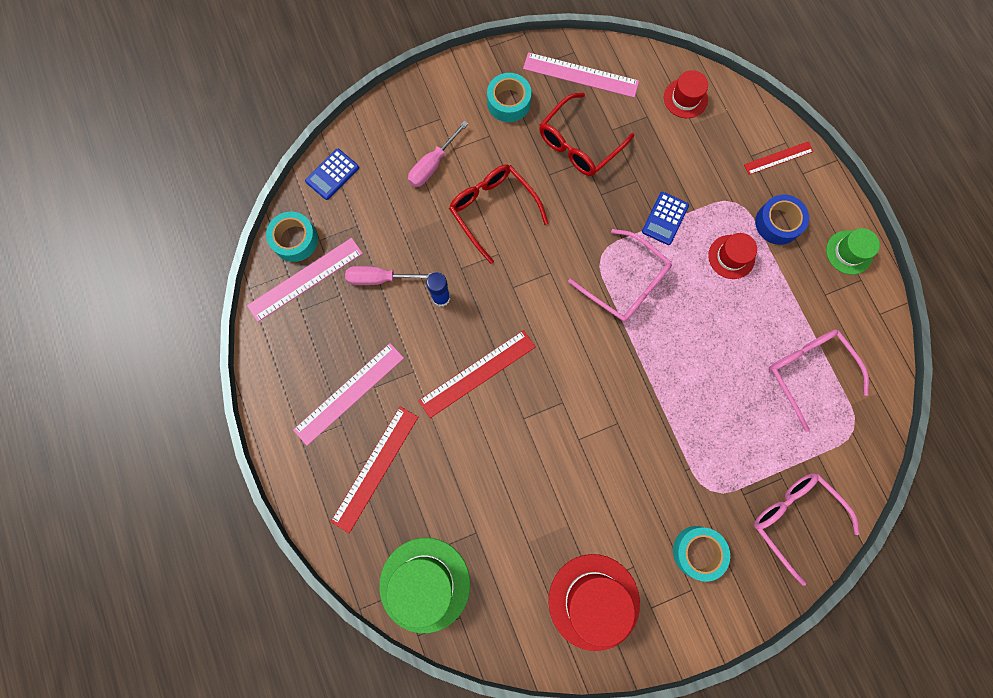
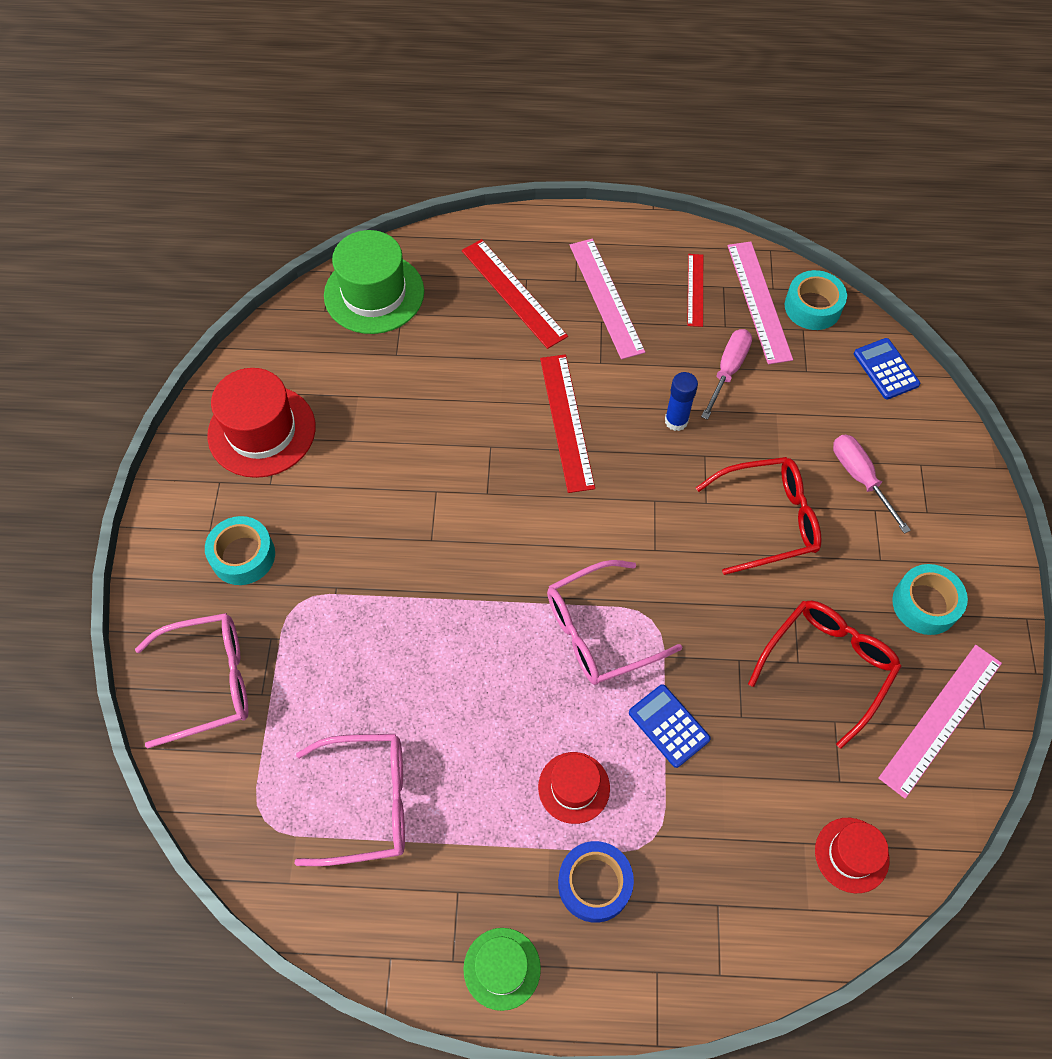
camera: 115 degrees right, 15 degrees down
(579, 144) = (827, 666): red glasses -> red glasses turned 60 degrees clockwise
(778, 158) = (698, 946): red ruler -> red ruler (695, 290)

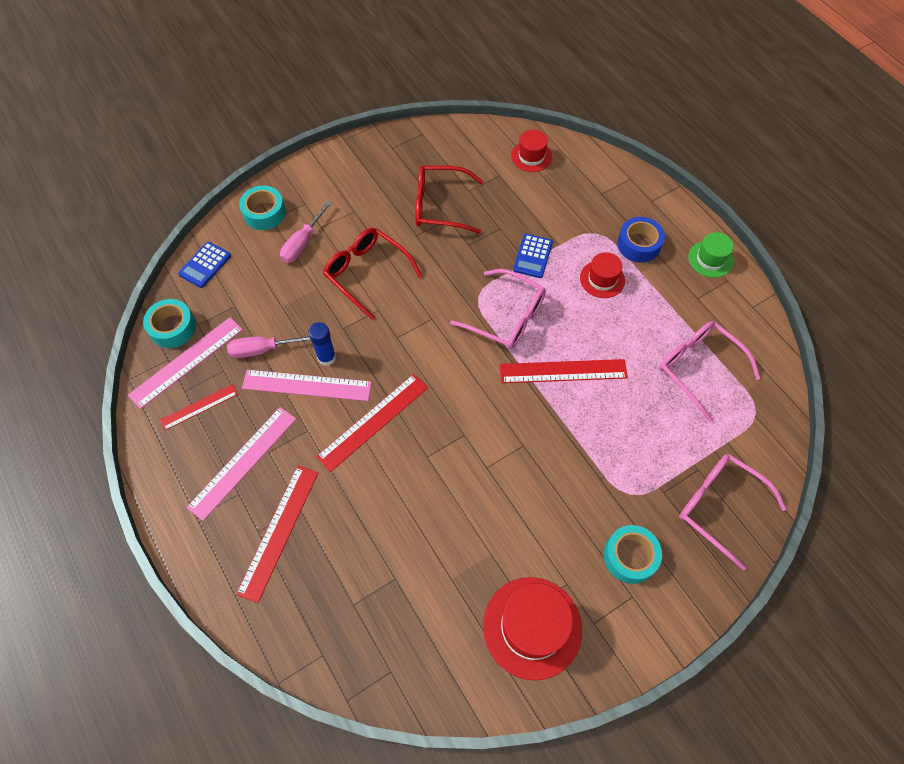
camera: 125 degrees left, 0 degrees up
(374, 293) = (347, 642): green hat -> none
(483, 642) = (563, 371): none -> red ruler
(925, 604) = (368, 181): turquoise tape -> turquoise tape (264, 213)
(941, 719) = (431, 151): pink ruler -> pink ruler (307, 385)

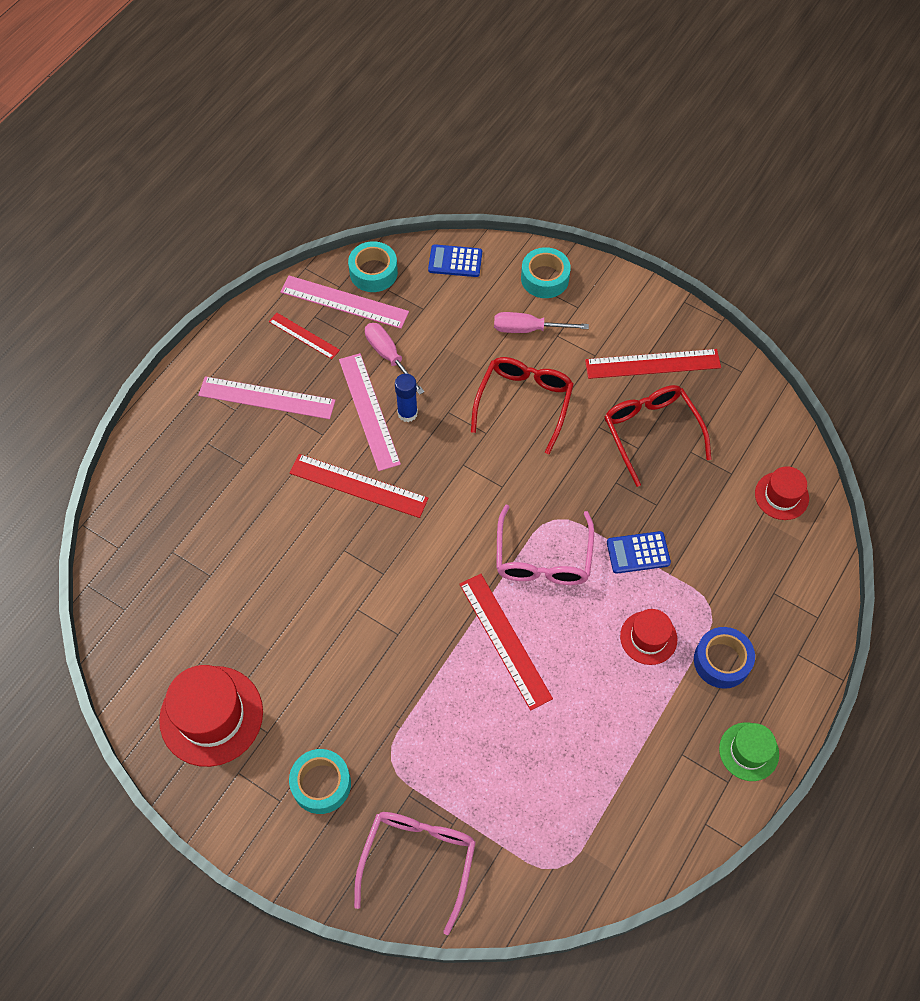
camera: 65 degrees right, 0 degrees up
(279, 531) = (214, 459): red ruler -> red ruler (652, 364)
(699, 368) = (584, 785): pink glasses -> none

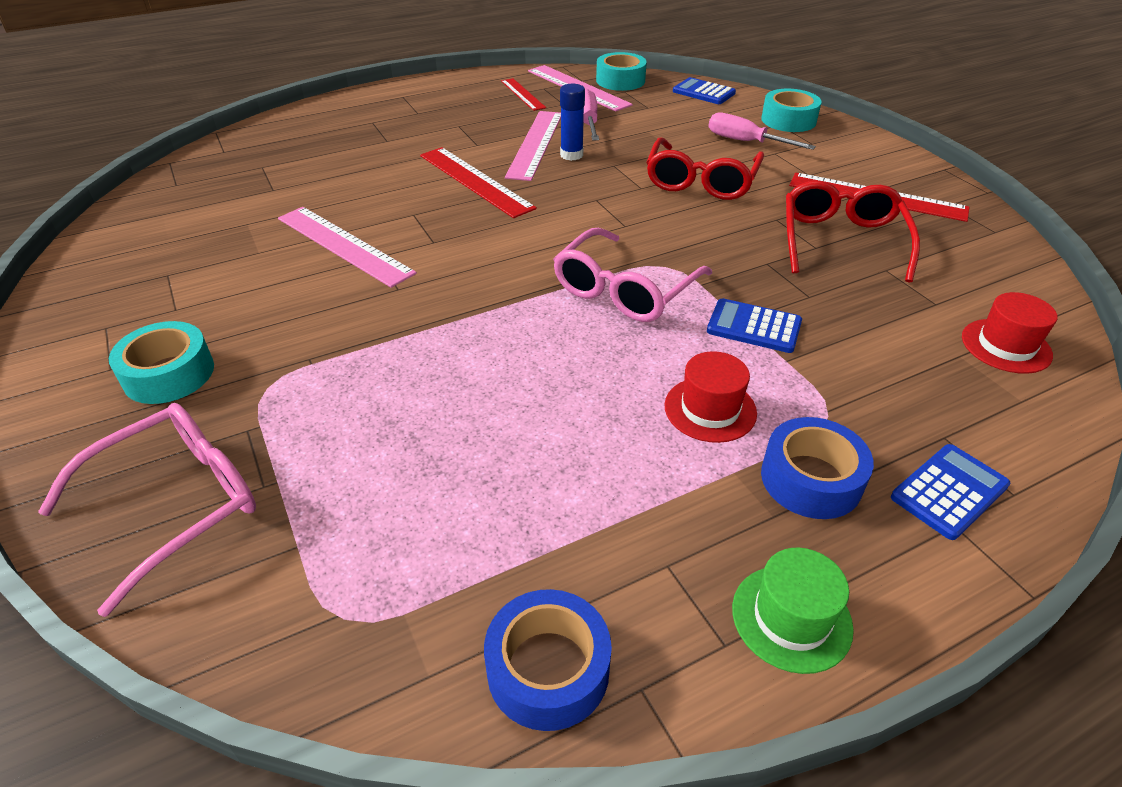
camera: 30 degrees right, 20 degrees down
(211, 715) = (143, 276): red hat -> none
(266, 398) = (452, 114): pink ruler -> pink ruler (344, 245)
(505, 640) = (513, 339): red ruler -> none
(524, 403) = (701, 181): red glasses -> red glasses turned 150 degrees clockwise
(662, 838) = (548, 669): none -> blue tape
(788, 632) = (949, 491): none -> blue calculator

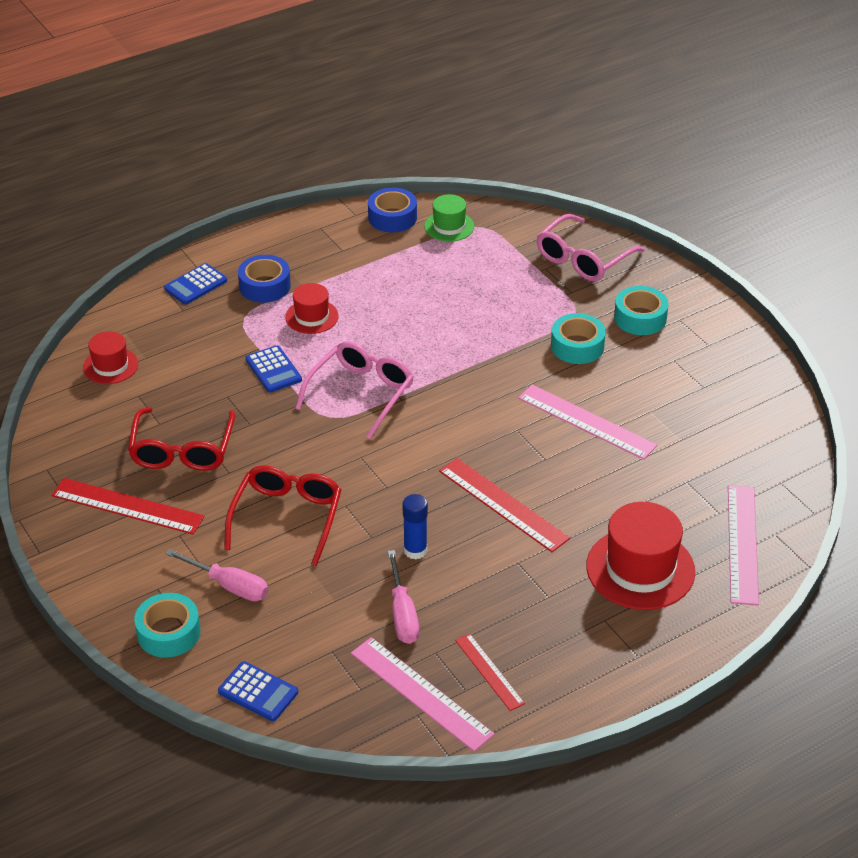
camera: 175 degrees right, 0 degrees up
(367, 136) = (640, 569): none -> red hat
(535, 144) = (455, 567): pink ruler -> pink ruler (742, 544)
(620, 81) = (365, 716): turquoise tape -> turquoise tape (577, 346)
(754, 327) = (273, 370): blue calculator -> blue calculator turned 45 degrees clockwise
(791, 618) = (290, 236): green hat -> green hat (449, 226)

